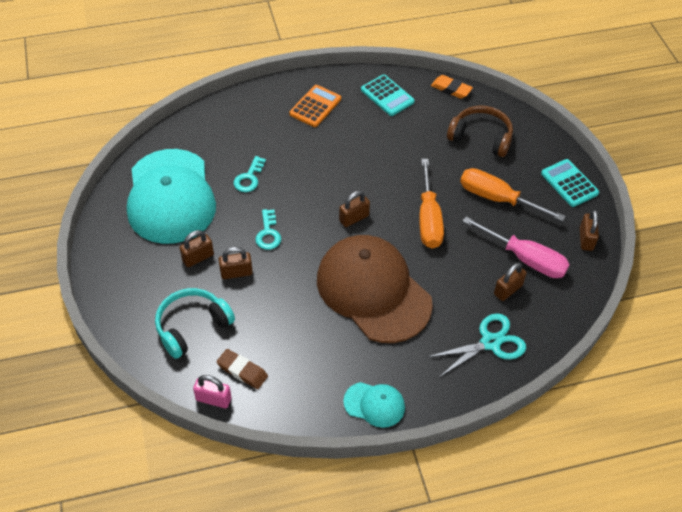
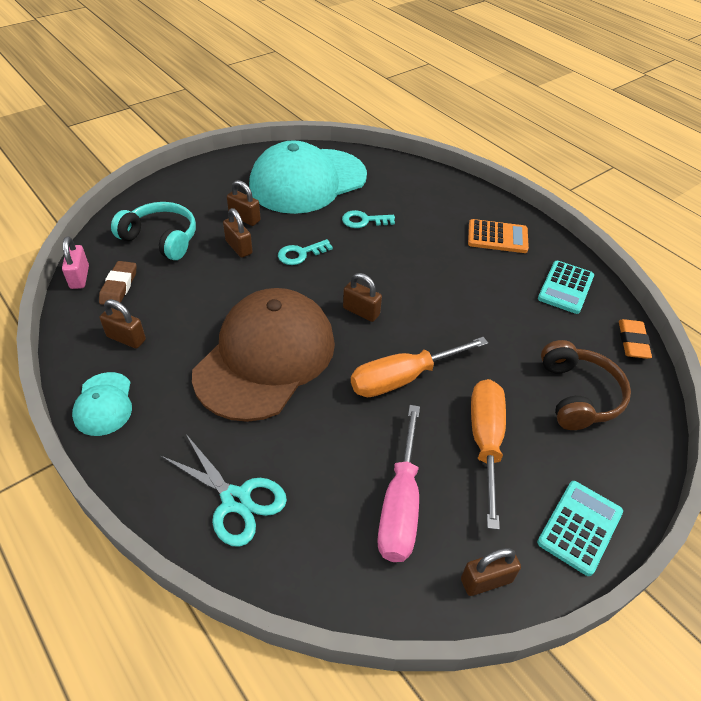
camera: 65 degrees right, 5 degrees down
(508, 290) = (334, 497): brown padlock -> brown padlock (126, 338)

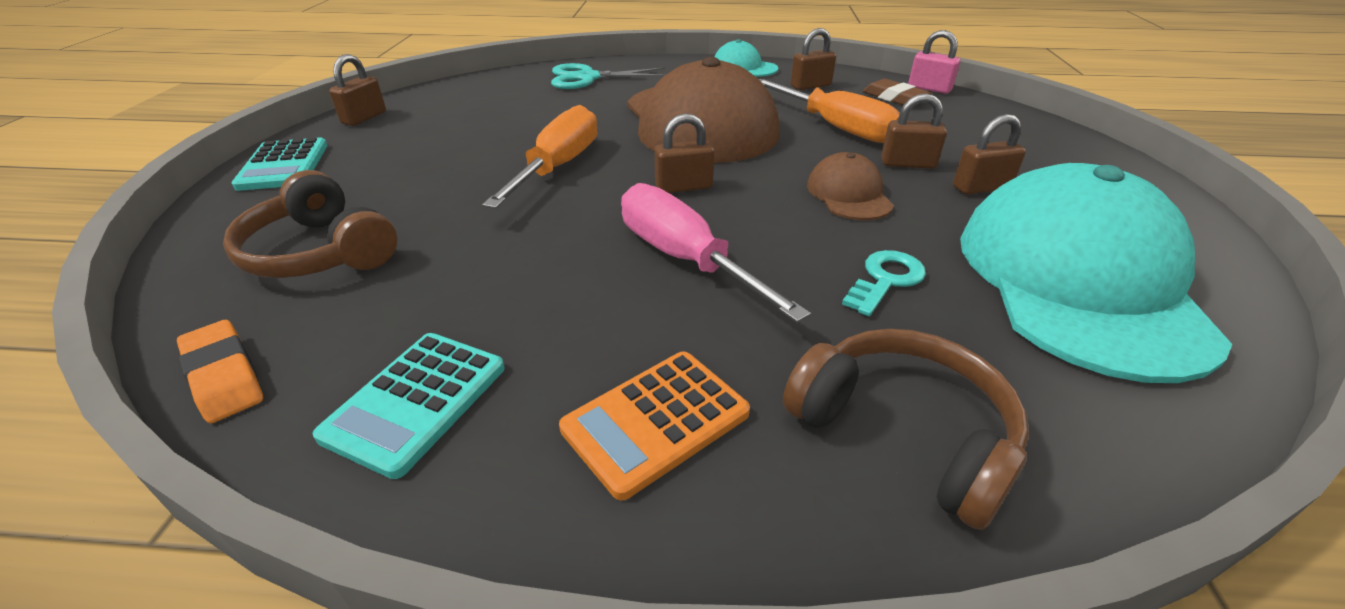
camera: 135 degrees right, 10 degrees down
(161, 238) = (971, 132): turquoise headphones -> none
(300, 254) = (849, 194): turquoise key -> brown cap
(400, 504) = (468, 116): pink screwdriver -> pink screwdriver (685, 259)
(436, 195) = (903, 432): none -> brown headphones
(485, 443) = (421, 169): orange screwdriver -> orange screwdriver (835, 127)
(565, 287) = (416, 401): turquoise calculator -> turquoise calculator turned 135 degrees counterclockwise

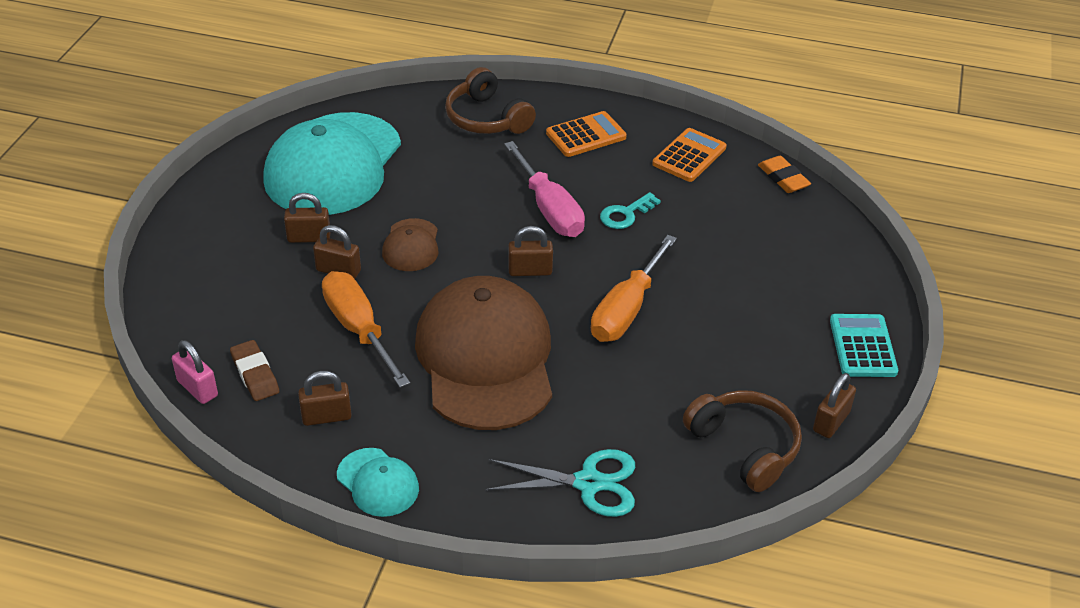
camera: 170 degrees left, 5 degrees up
(319, 252) = (778, 246): brown headphones -> brown headphones (745, 447)
(416, 401) = (689, 156): turquoise calculator -> orange calculator
(886, 280) = (439, 180): turquoise key -> turquoise key (625, 214)

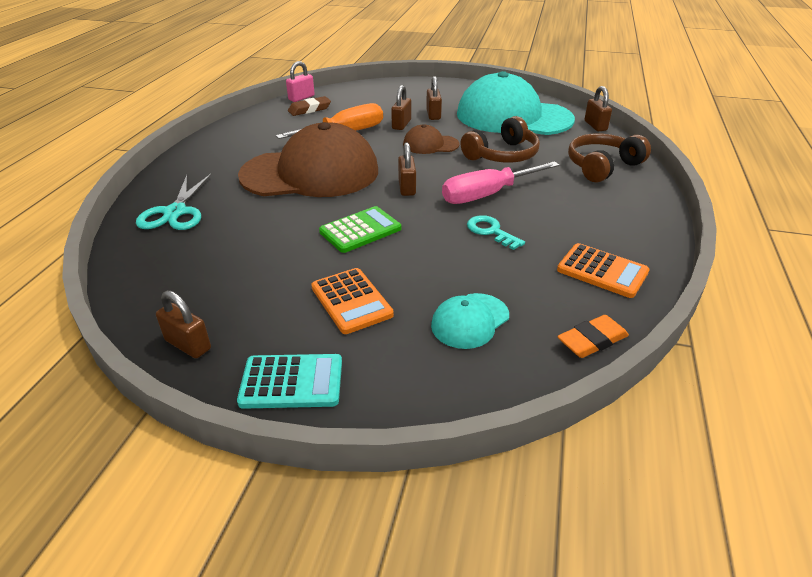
camera: 90 degrees right, 5 degrees down
(326, 416) = (270, 129): brown padlock -> brown padlock (595, 126)
(378, 482) = (211, 144): turquoise cap -> turquoise cap (470, 321)
(586, 135) = (604, 211): orange calculator -> orange calculator (351, 301)
(627, 309) = (360, 230): orange screwdriver -> green calculator
(745, 447) = (178, 287): brown headphones -> brown headphones (502, 155)

